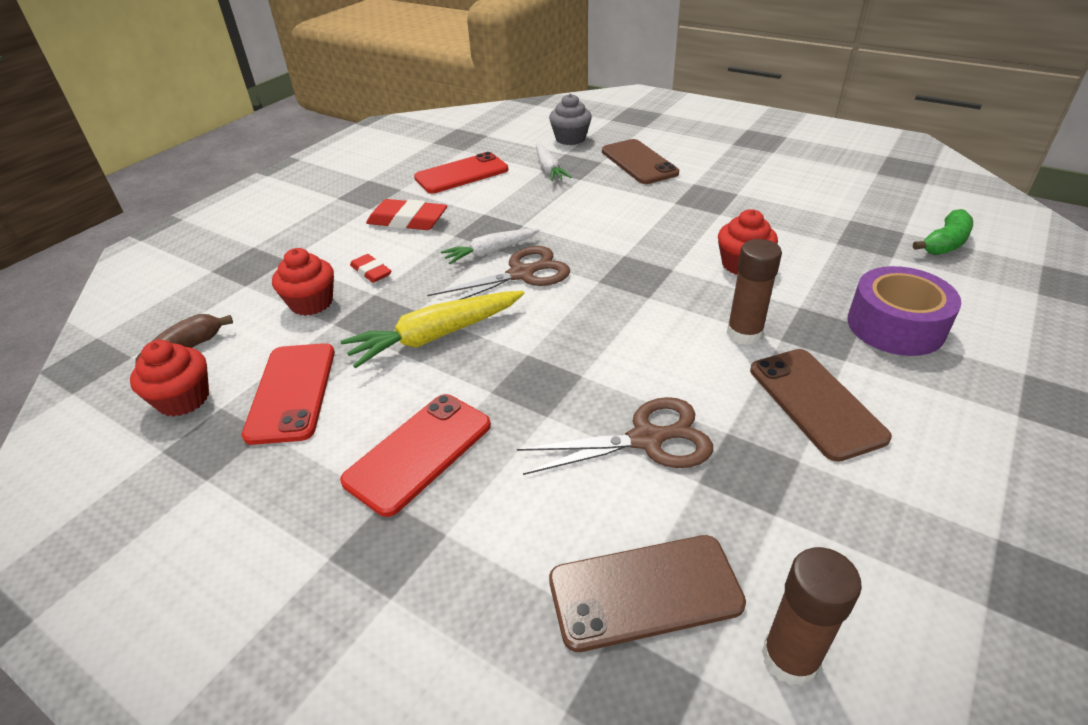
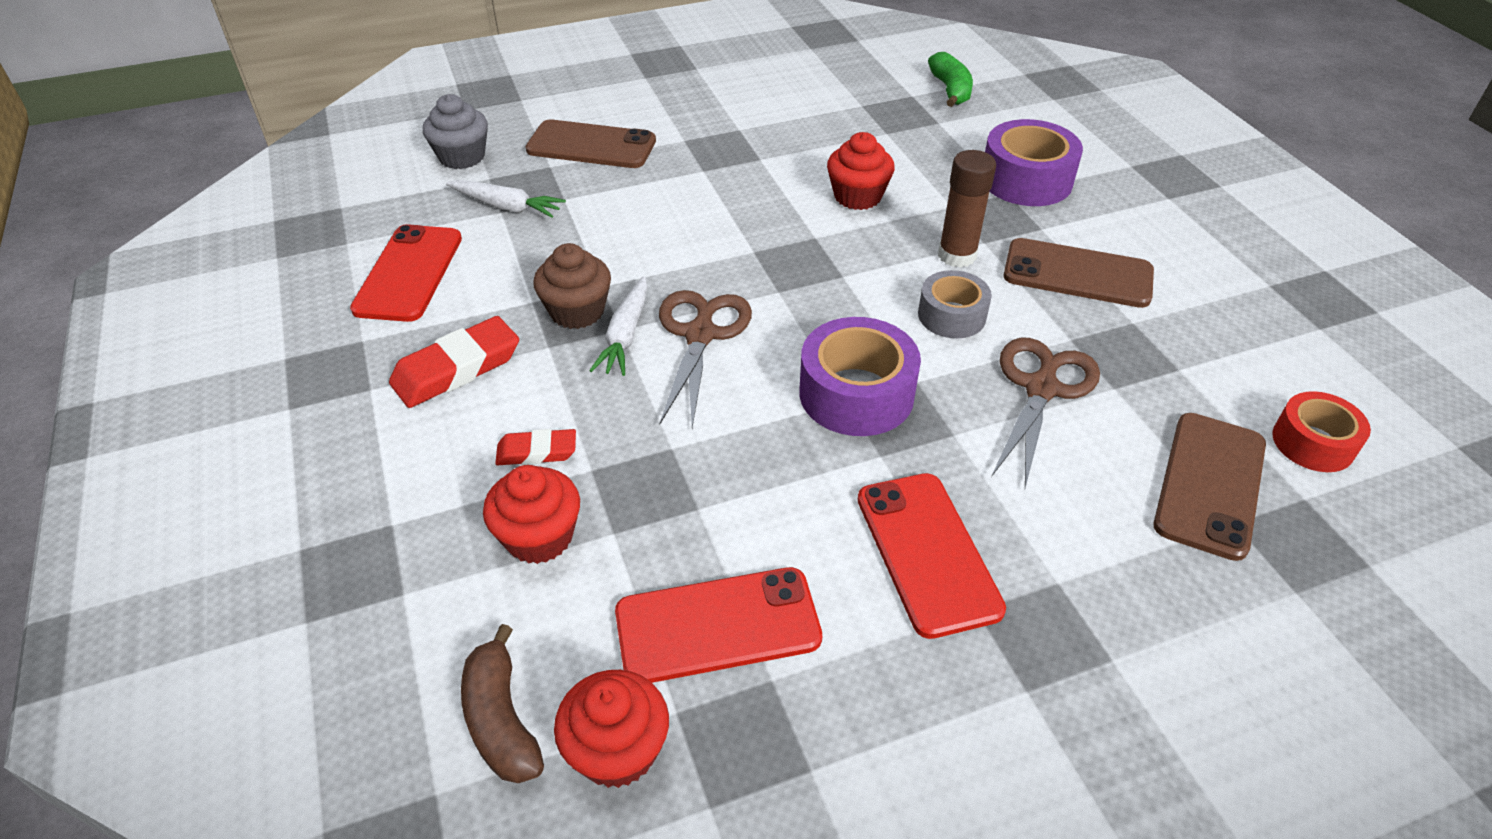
camera: 55 degrees left, 5 degrees up
(292, 392) = (717, 626): red phone -> red phone turned 45 degrees counterclockwise
(435, 336) = (741, 454): yellow carrot -> none
(492, 229) = (577, 311): none -> brown cupcake
(538, 355) = (856, 394): none -> purple tape
(672, 360) = (951, 315): none -> grey tape
(790, 658) = (1313, 443): brown glue stick -> red tape

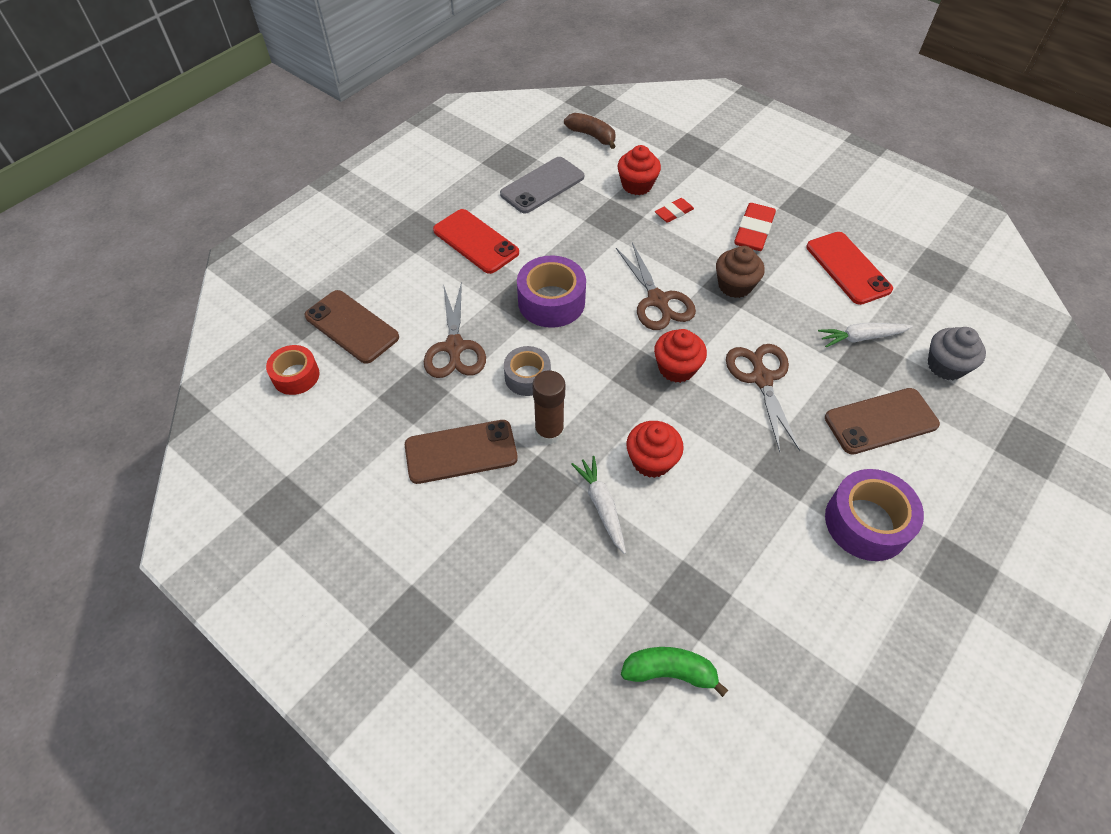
camera: 150 degrees right, 10 degrees up
(617, 750) = (547, 143): red cupcake -> red cupcake (676, 368)
(625, 335) = (695, 283): white carrot -> white carrot (601, 506)
(665, 214) = (762, 378): none -> brown scissors
(717, 626) = (542, 185): red phone -> grey phone
(950, 90) = (669, 672): green banana -> green banana turned 135 degrees clockwise
(1026, 180) = (536, 548): purple tape -> purple tape (866, 522)
(1210, 484) = (352, 327): brown phone -> brown phone turned 45 degrees counterclockwise

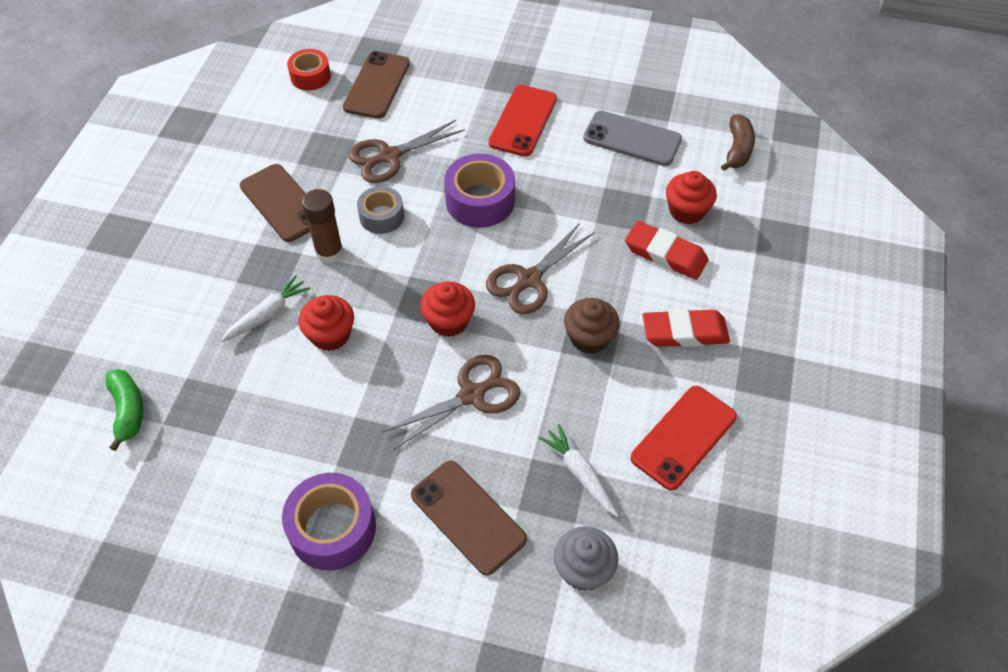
camera: 65 degrees right, 0 degrees up
(674, 213) = (665, 254): red eraser -> red eraser, size x1.70

